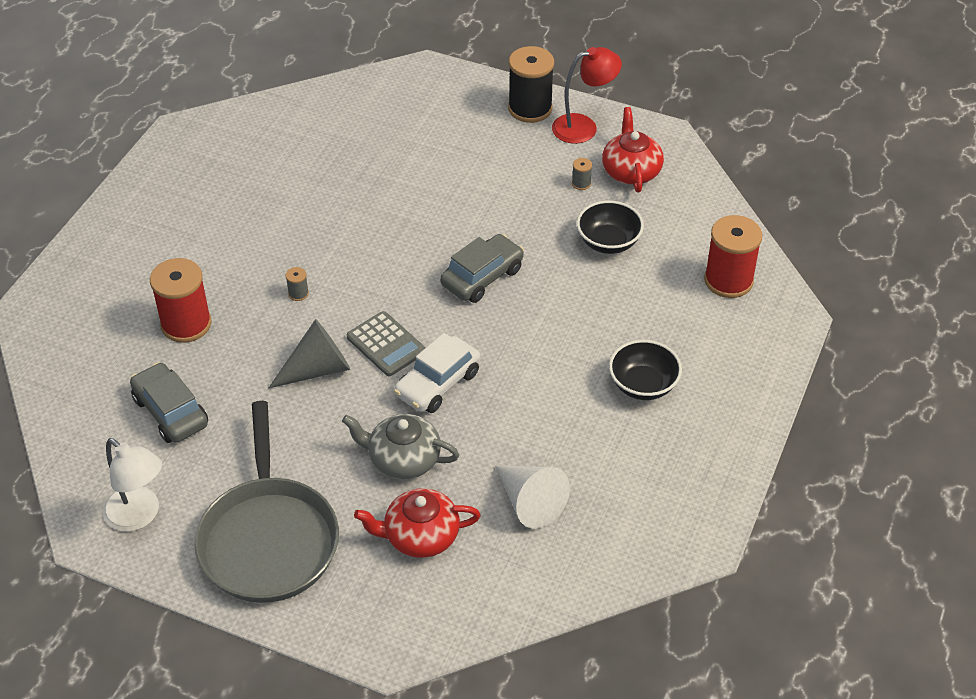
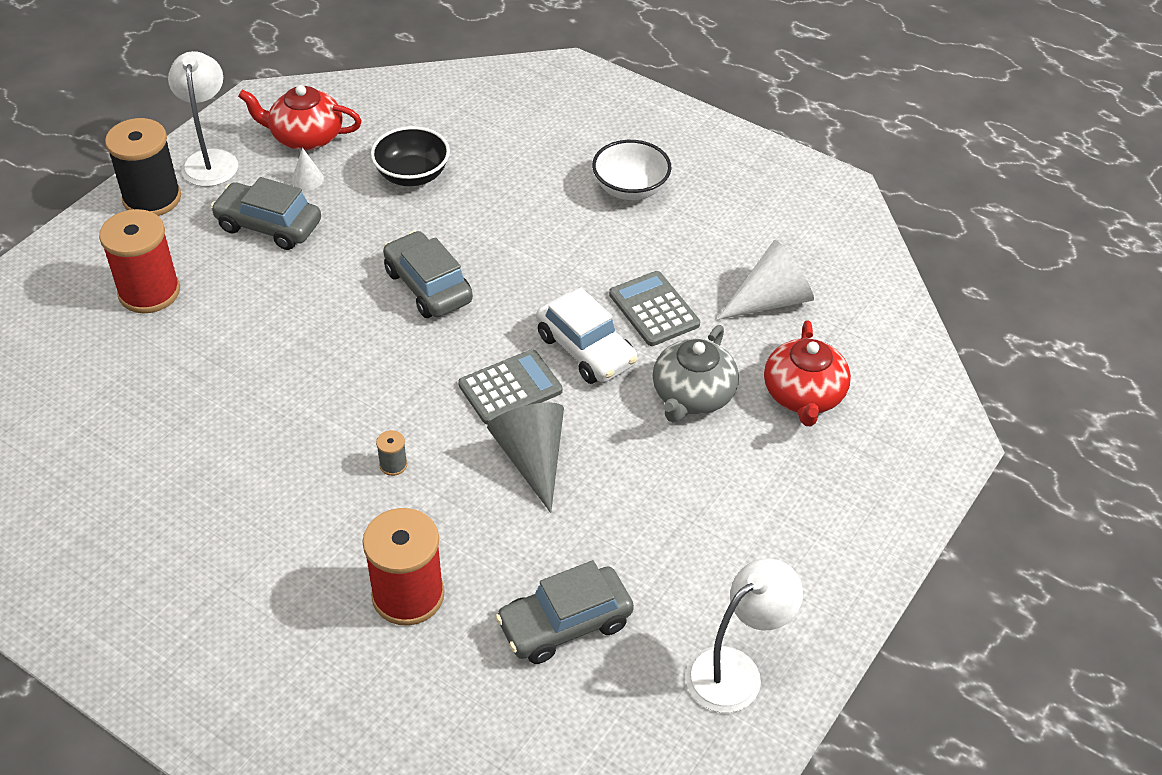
camera: 80 degrees left, 0 degrees up
(268, 539) = (790, 535): grey pan -> none
(495, 421) = (654, 309): none -> grey calculator
(521, 175) = (268, 226): none -> grey car
(581, 183) = (307, 179): grey spool -> white cone
(583, 127) = (210, 160): red lamp -> white lamp
(643, 385) = (630, 189): black bowl -> white bowl
(728, 280) = (503, 101): red spool -> red spool (149, 292)

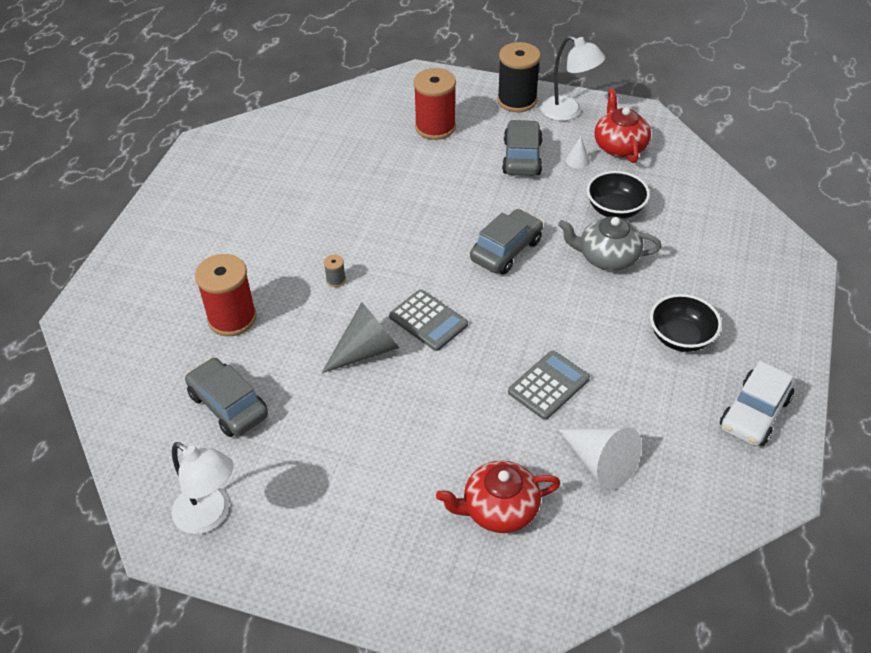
camera: 75 degrees right, 0 degrees up
(210, 160) = (568, 112): white lamp -> white lamp turned 60 degrees clockwise
(586, 349) = (485, 354): white car -> white car (754, 413)
(630, 189) = (680, 337): white bowl -> black bowl
(692, 396) = (466, 431): grey teapot -> grey teapot (607, 257)

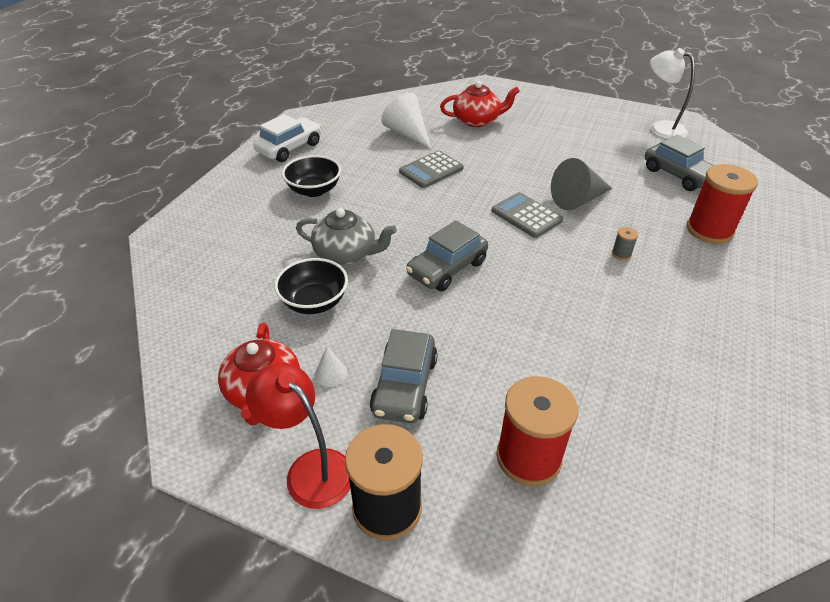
camera: 175 degrees left, 5 degrees down
(568, 112) = (310, 469): white lamp -> red lamp

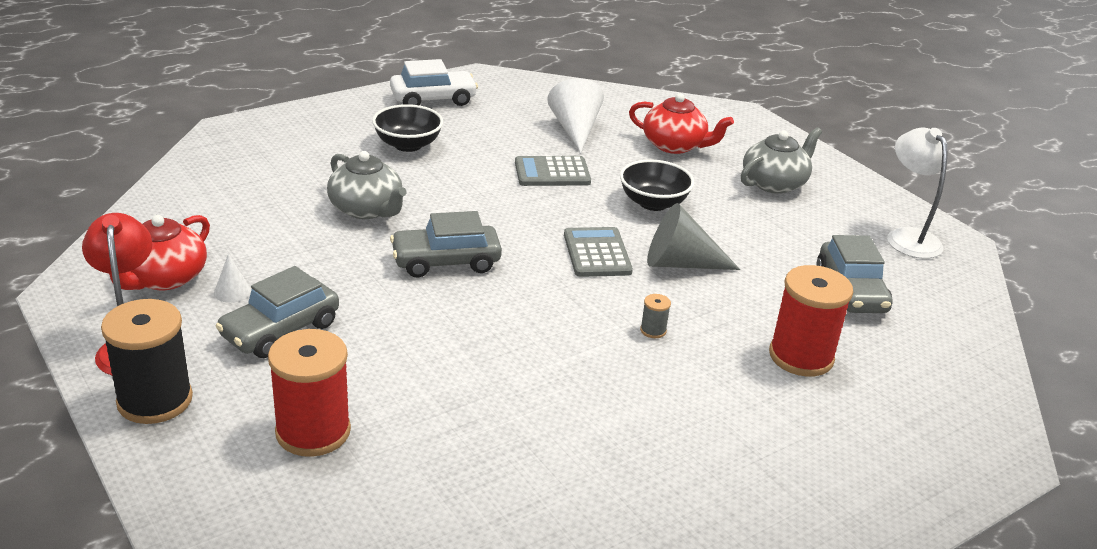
camera: 30 degrees right, 10 degrees down
(314, 302) = (288, 234): black bowl -> black bowl (653, 203)
(558, 123) = (774, 183): none -> grey teapot

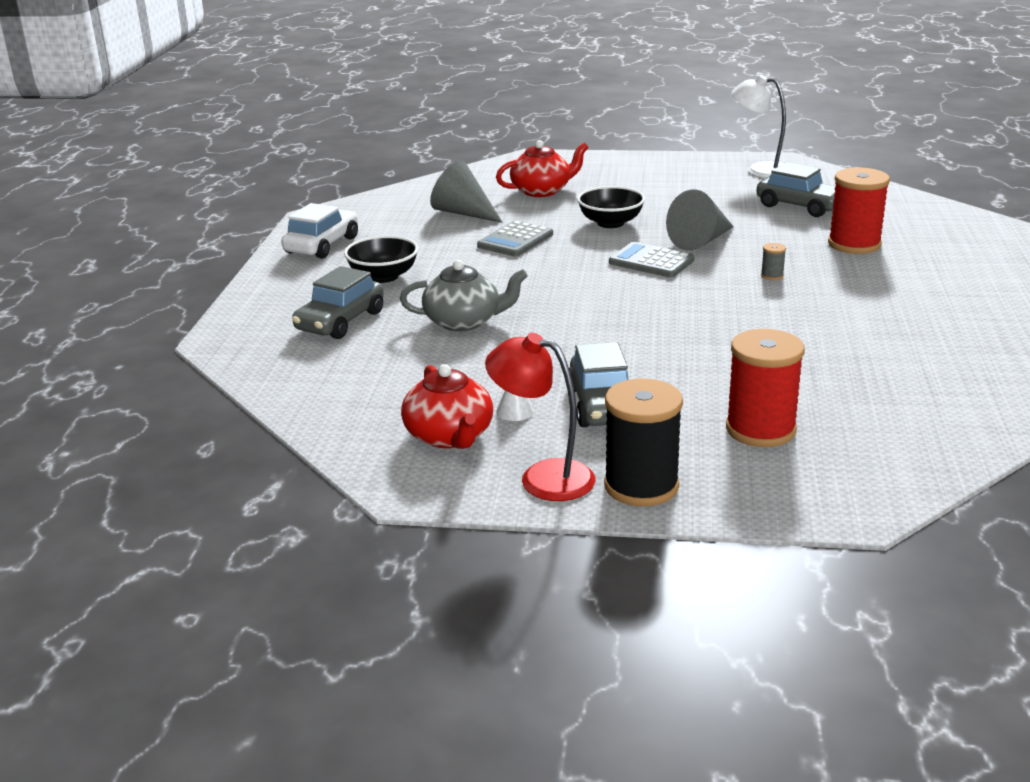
camera: 45 degrees left, 5 degrees down
(446, 262) = (589, 315): grey car -> grey car (340, 321)
(575, 130) = (464, 213): white cone -> grey cone
(774, 183) = (641, 180): grey teapot -> none

